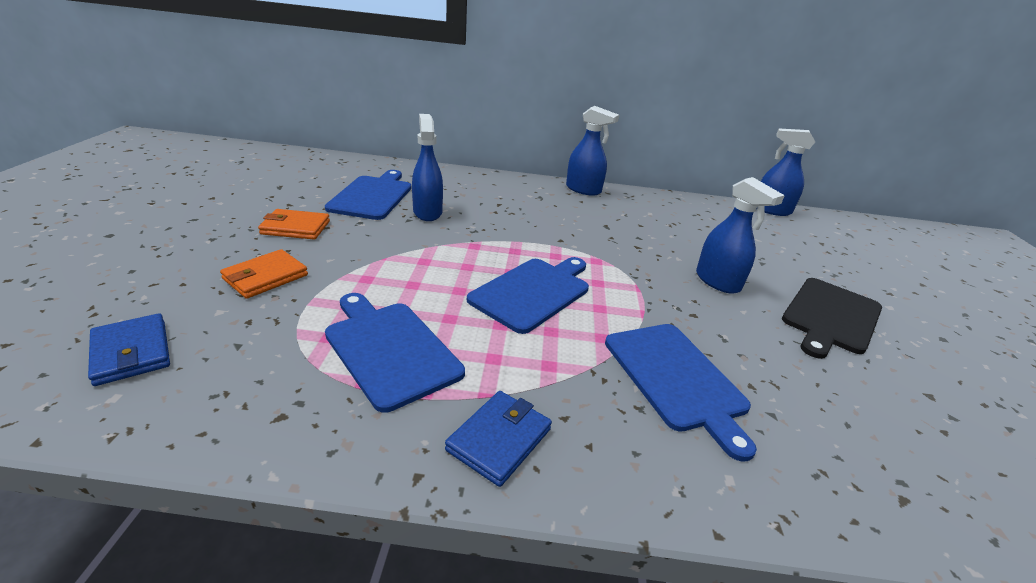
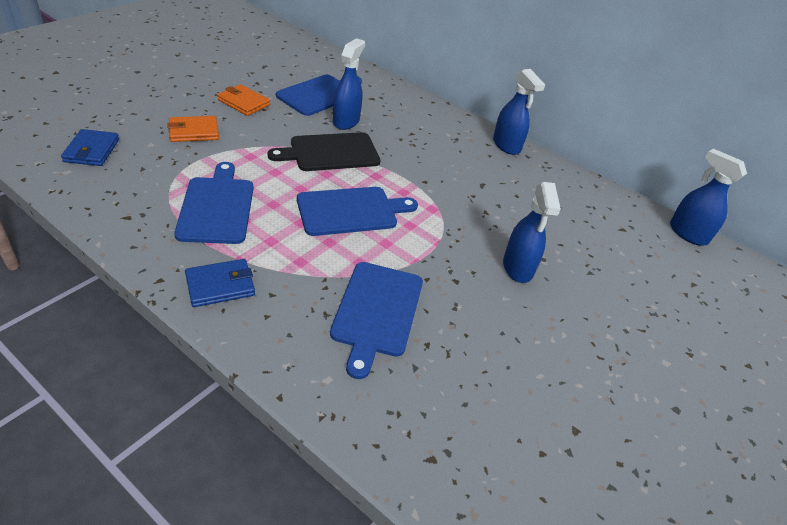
camera: 30 degrees right, 10 degrees up
(830, 317) = (584, 339): black cutting board -> black cutting board (330, 152)

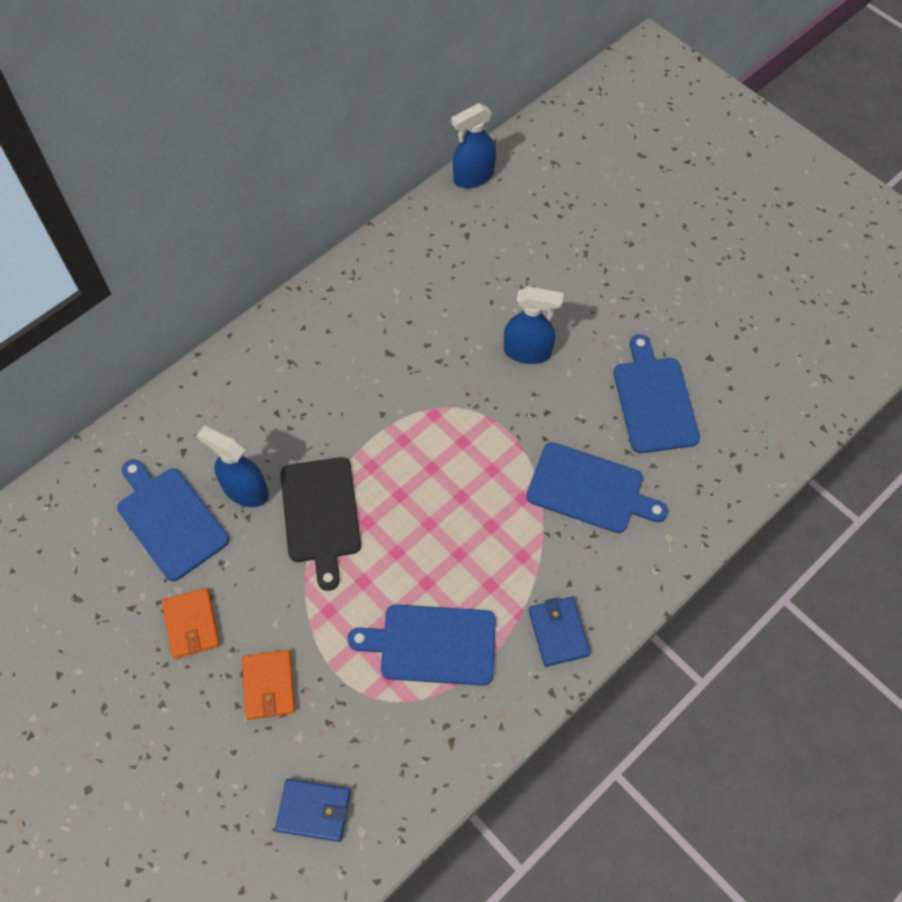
camera: 75 degrees left, 20 degrees up
(244, 103) = (191, 624): orange wallet -> orange wallet turned 60 degrees counterclockwise
(351, 211) = (438, 500): blue cutting board -> blue cutting board (654, 400)
(506, 145) = (307, 307): blue spray bottle -> none

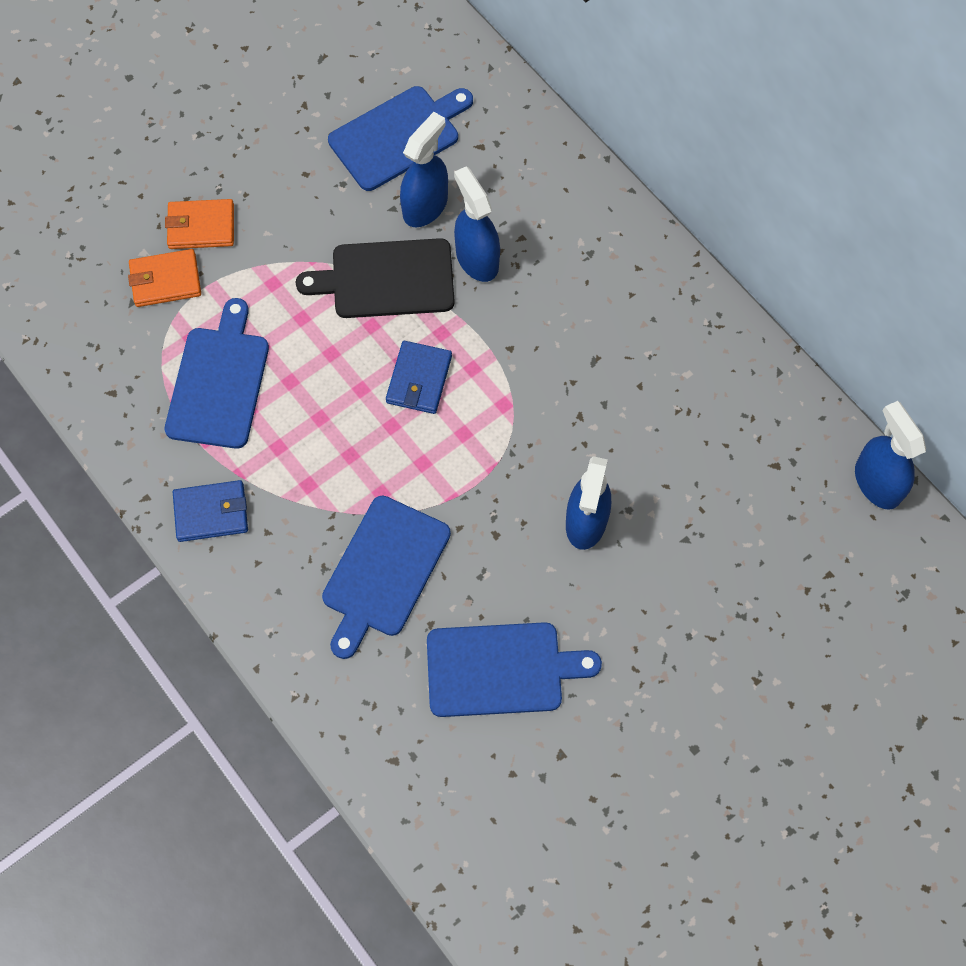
camera: 95 degrees right, 5 degrees up
(191, 624) = (278, 158): orange wallet -> orange wallet (165, 280)
(298, 445) = (477, 259): none -> blue spray bottle
(314, 810) = (70, 264): blue wallet -> blue wallet (419, 379)

